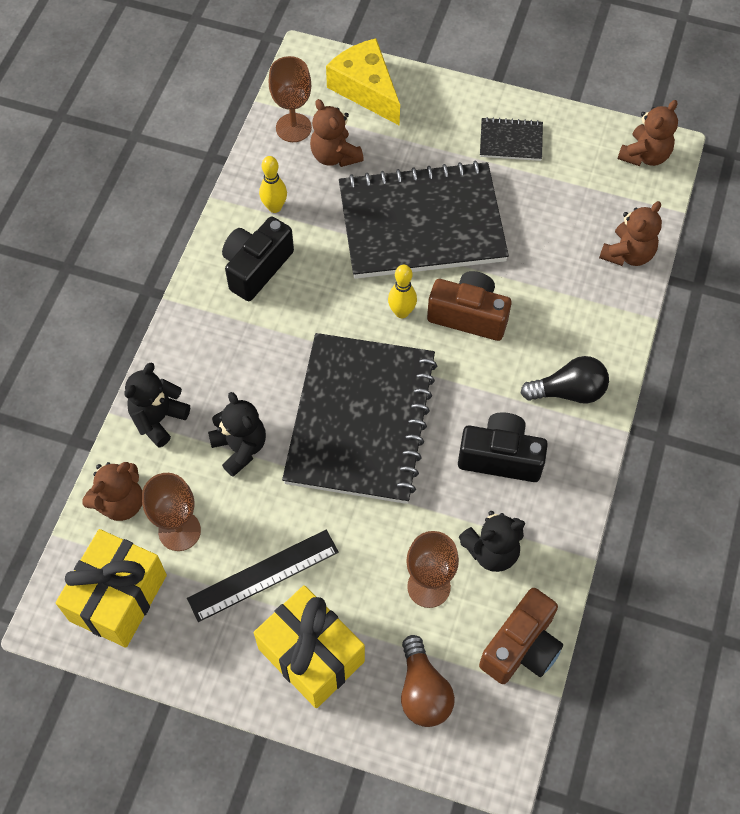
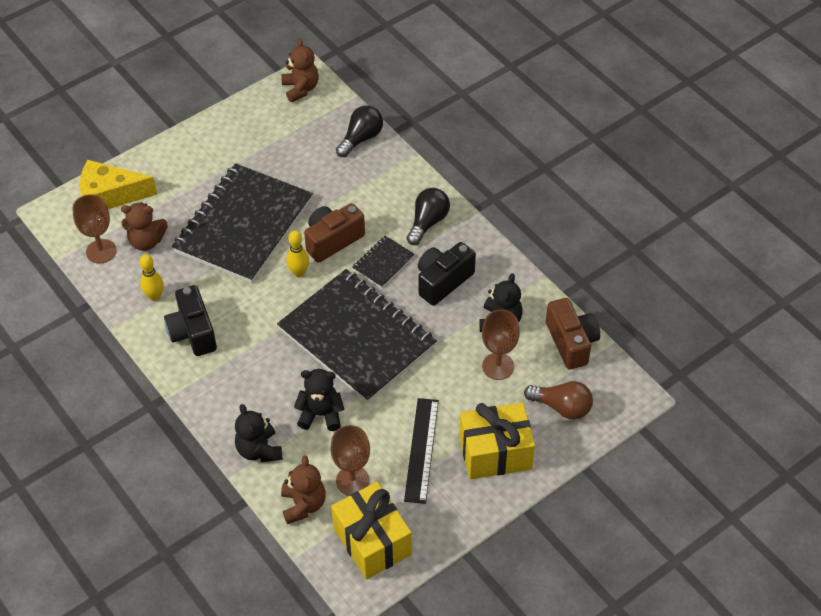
camera: 55 degrees left, 10 degrees down
(511, 141) = (226, 145): black notebook -> black notebook (383, 263)
(627, 254) = (361, 138): brown teddy bear -> black light bulb

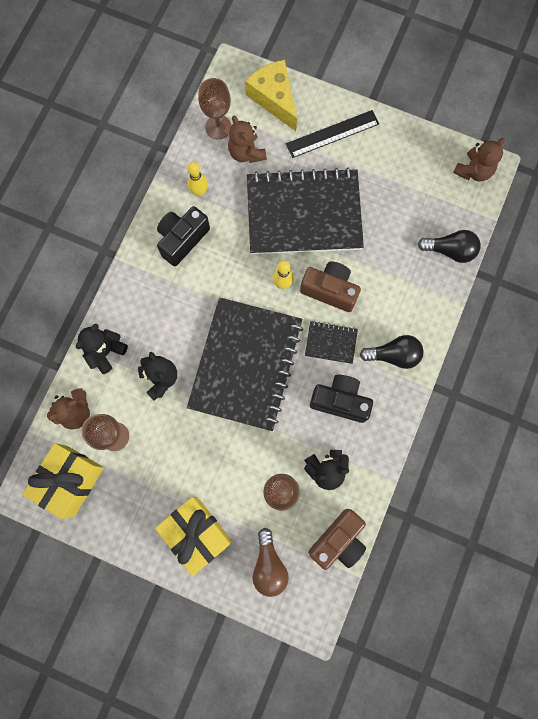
camera: 60 degrees right, 25 degrees up
(421, 450) = (169, 473): black ruler -> black ruler (332, 134)

